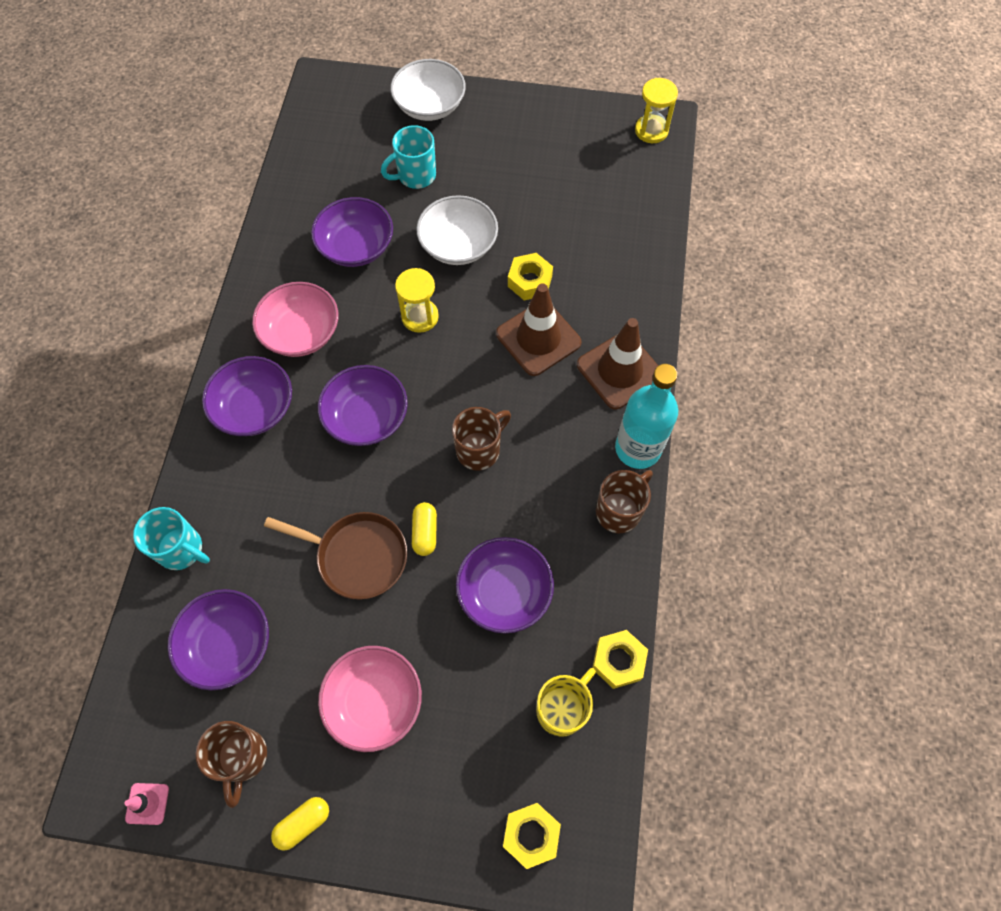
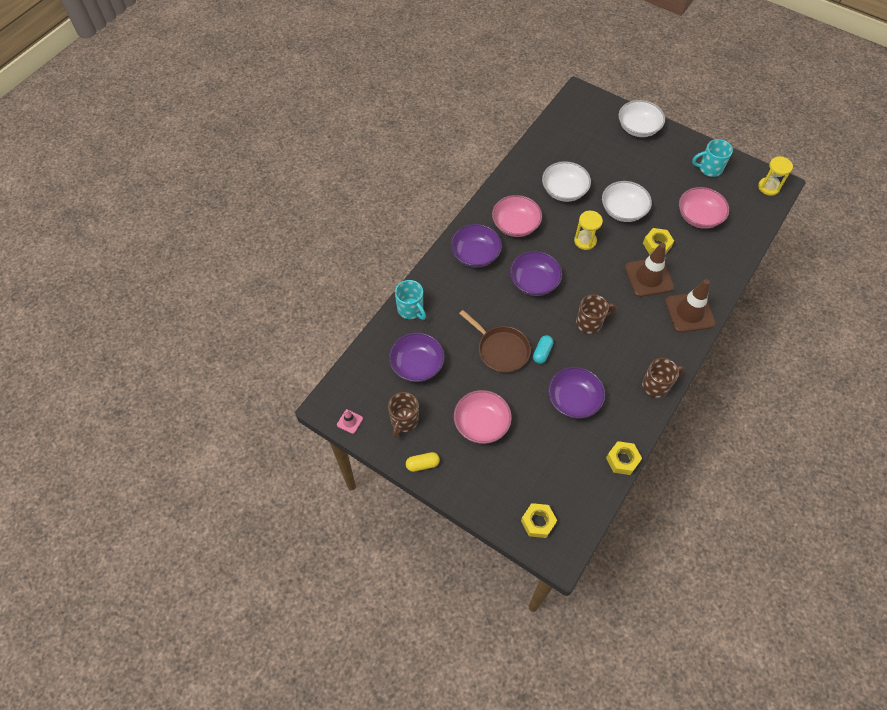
camera: 25 degrees right, 5 degrees down
(356, 246) = (564, 190): purple bowl -> white bowl
(415, 176) = (614, 164): turquoise mug -> turquoise mug (709, 169)
(425, 532) = (542, 352): yellow capsule -> turquoise capsule
(562, 709) = (581, 470): yellow mug -> none
(572, 213) = (699, 217): none -> pink bowl
(638, 448) = (682, 357): turquoise bottle -> none

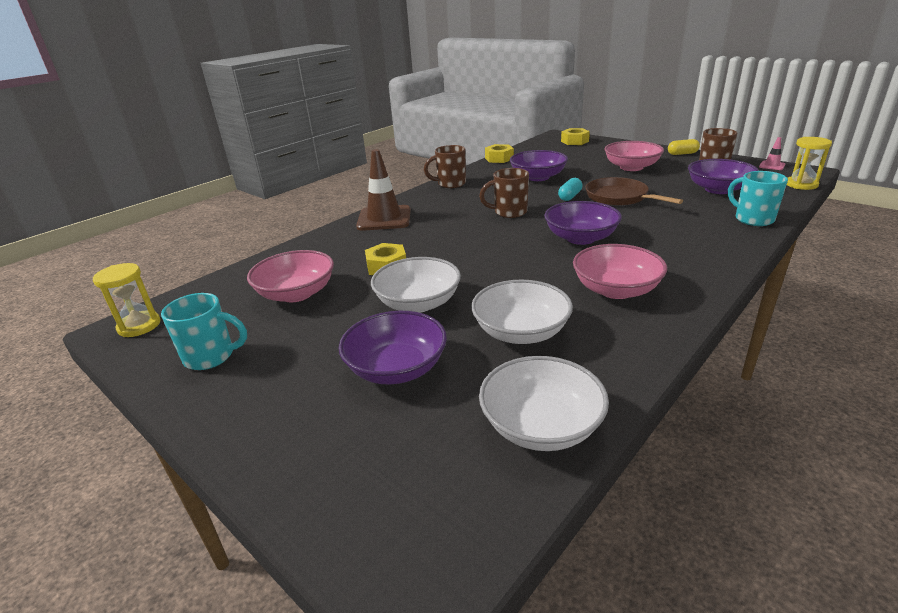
camera: 170 degrees left, 30 degrees down
(475, 254) = (678, 261): purple bowl -> purple bowl (396, 368)
(585, 241) = (497, 271): yellow hourglass -> yellow hourglass (801, 185)
(638, 128) = (295, 451): white bowl -> white bowl (541, 426)
(648, 277) = (417, 241): brown traffic cone -> none

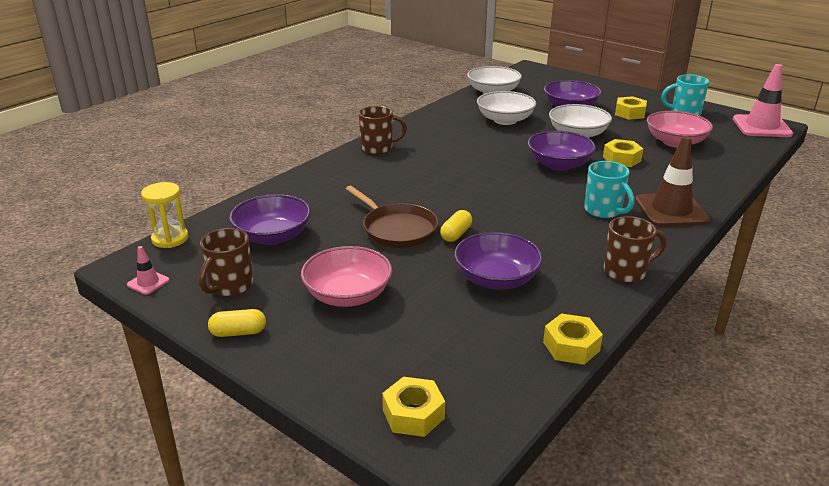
camera: 175 degrees right, 0 degrees up
(139, 326) = (761, 127): yellow hourglass -> pink traffic cone
(303, 354) = (629, 113): none -> yellow nut
(509, 212) = (528, 212): brown mug -> brown mug (378, 148)
(570, 196) = (456, 234): turquoise capsule -> yellow capsule
(580, 238) = (455, 178): purple bowl -> purple bowl (559, 164)
(616, 290) = (440, 139): pink bowl -> none
(752, 219) = (284, 192): turquoise mug -> turquoise mug (603, 211)

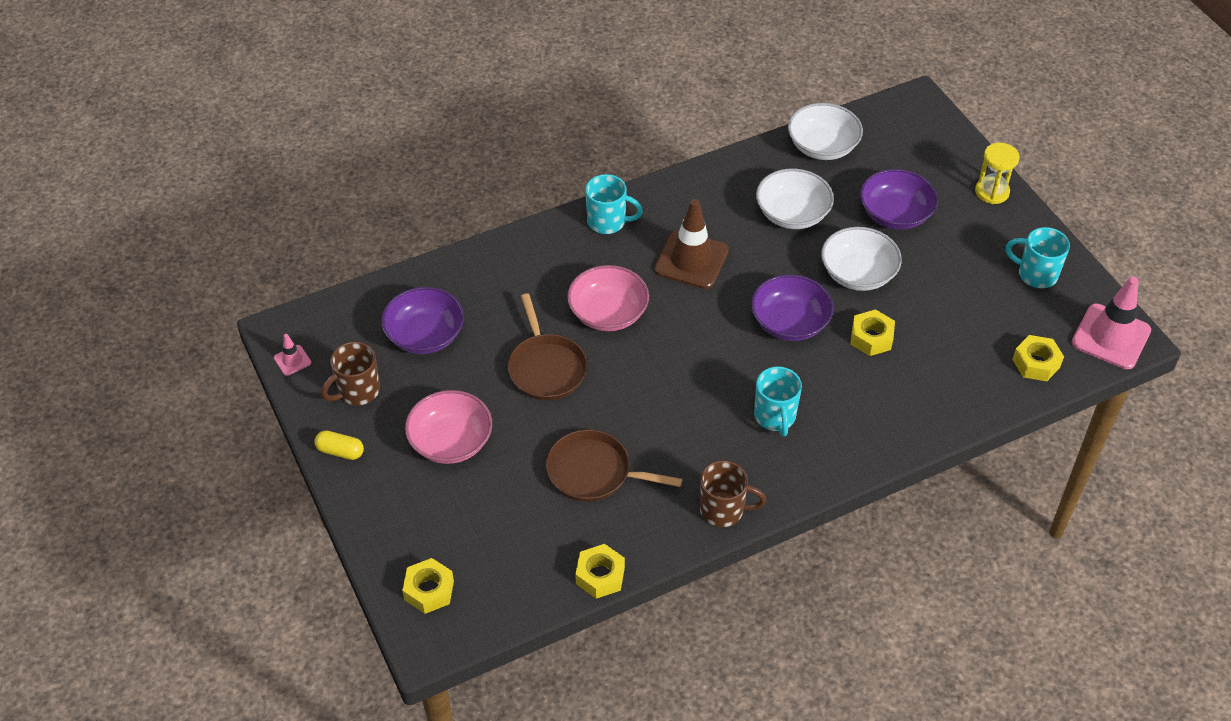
camera: 25 degrees right, 20 degrees up
(170, 239) = (332, 304): yellow hourglass -> yellow hourglass (992, 192)
(378, 148) = (608, 222): brown mug -> turquoise mug
(456, 234) = (598, 396): yellow capsule -> none
(496, 279) = (594, 472): purple bowl -> brown pan
(629, 113) = (962, 251): yellow nut -> yellow nut (1036, 363)
(671, 210) = (848, 443): brown traffic cone -> brown traffic cone (691, 260)
(675, 142) = (966, 329): pink bowl -> pink bowl (608, 313)

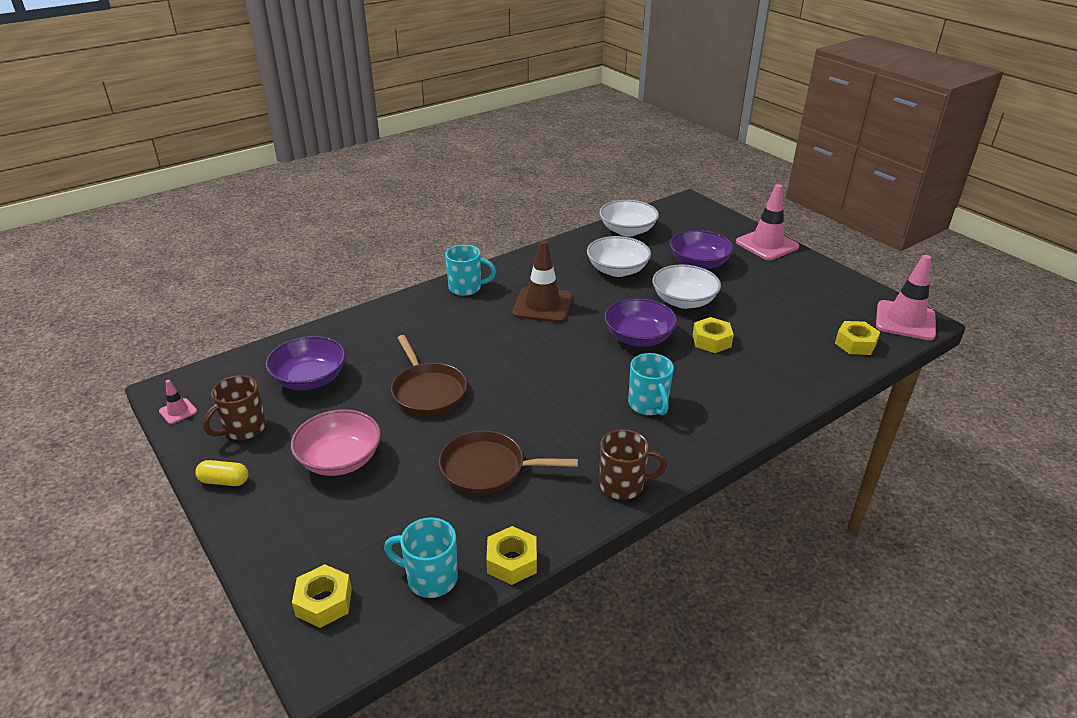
camera: 10 degrees left, 15 degrees down
(608, 313) = (478, 347): pink bowl -> none
(992, 192) = (767, 244): yellow hourglass -> pink traffic cone
(1036, 274) = (825, 288): turquoise mug -> turquoise mug (430, 578)

